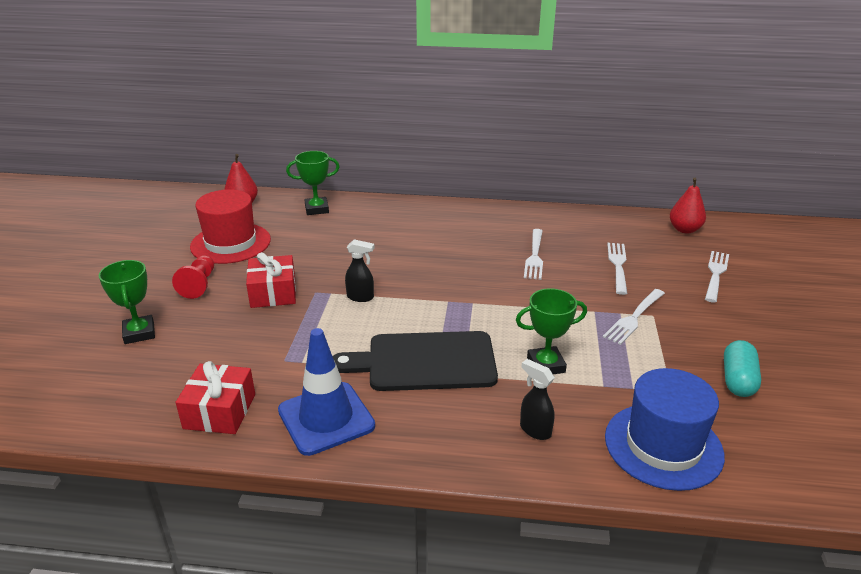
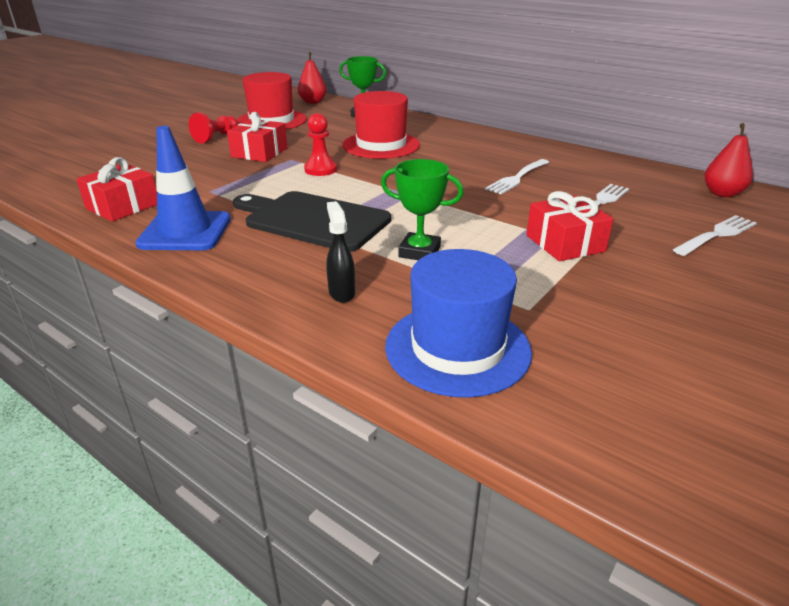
camera: 30 degrees right, 0 degrees up
(139, 333) = (140, 153): green trophy -> none
(360, 297) = (321, 169): black spray bottle -> red pawn
(380, 248) = (381, 145): none -> red hat
(634, 317) = (565, 243): white fork -> red gift
(738, 380) = (627, 325): turquoise capsule -> none

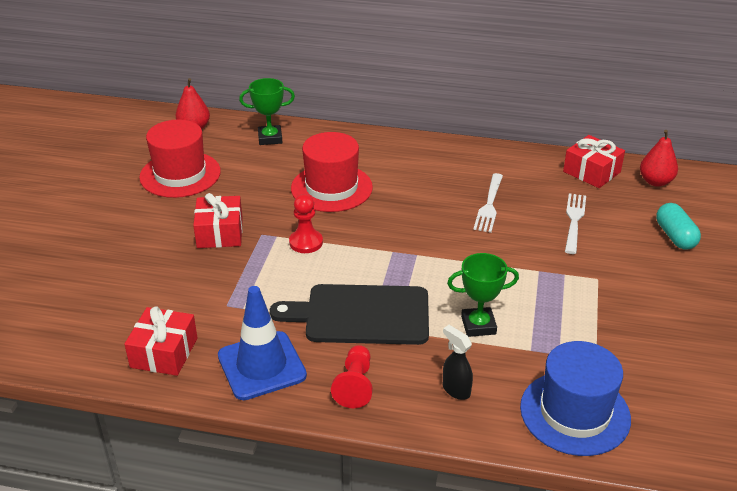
camera: 25 degrees left, 5 degrees up
(216, 137) = (147, 220): red pawn -> red pawn (355, 385)
(565, 243) = (577, 280): red gift -> red gift (591, 172)
(716, 235) = (675, 236): white fork -> turquoise capsule

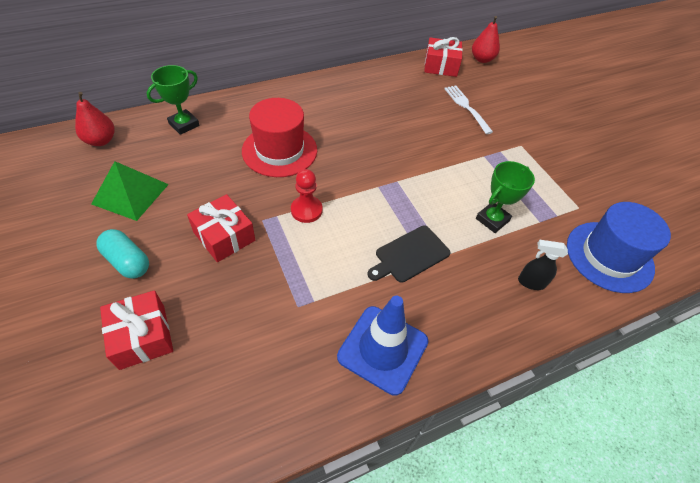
camera: 40 degrees left, 15 degrees up
(164, 352) = (288, 390): red gift -> red gift (142, 336)
(180, 174) = (130, 194): red hat -> green pyramid
(355, 385) = (466, 322): red pawn -> none
(361, 315) = (409, 255): black cutting board -> black cutting board, size x0.61
(489, 205) = (404, 117): white fork -> none
(675, 236) = (529, 94): turquoise capsule -> turquoise capsule (127, 261)

